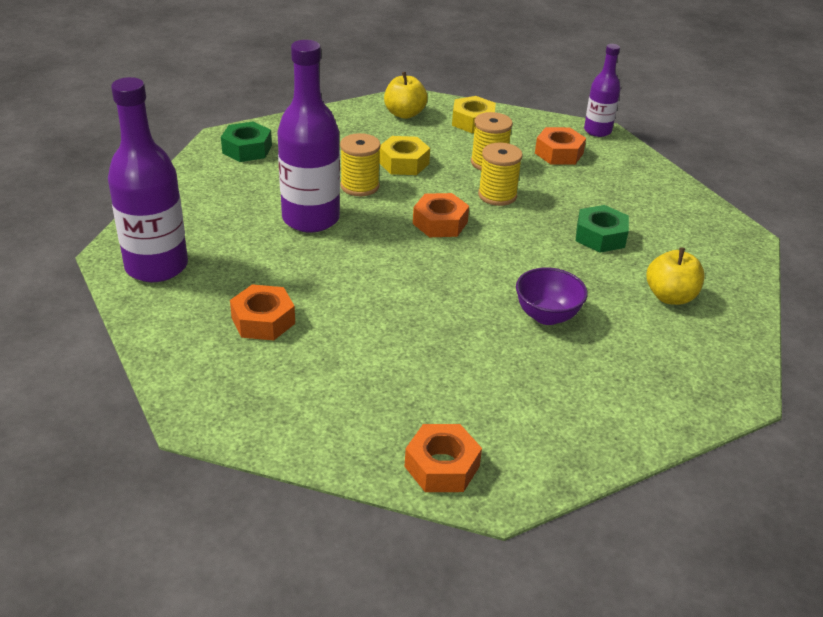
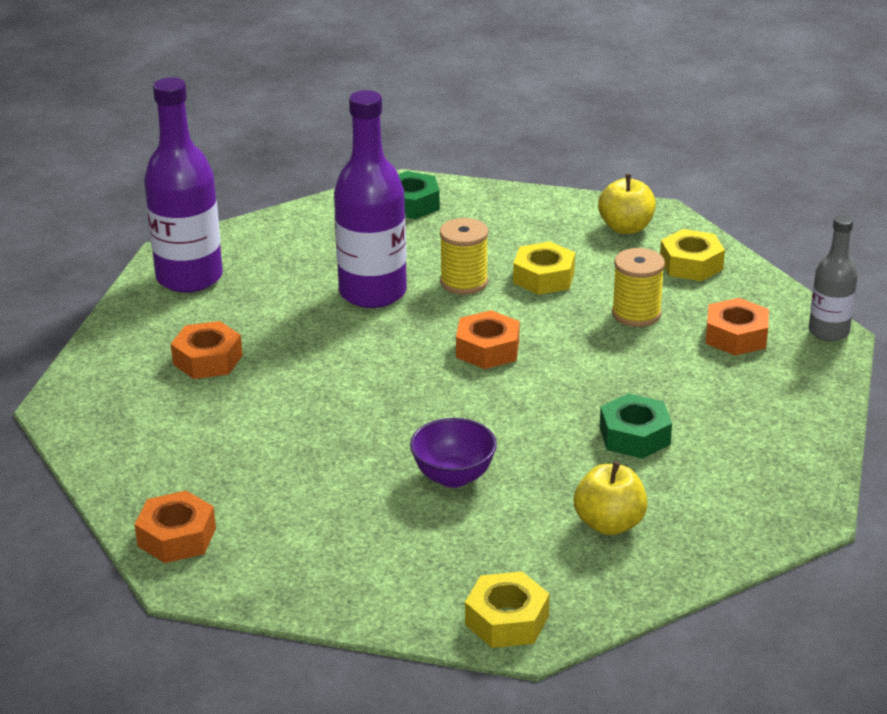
camera: 45 degrees right, 5 degrees down
(497, 195) = (590, 349): yellow spool -> none
(597, 131) = (828, 332): purple bottle -> grey bottle
(715, 390) = (507, 620): none -> yellow nut

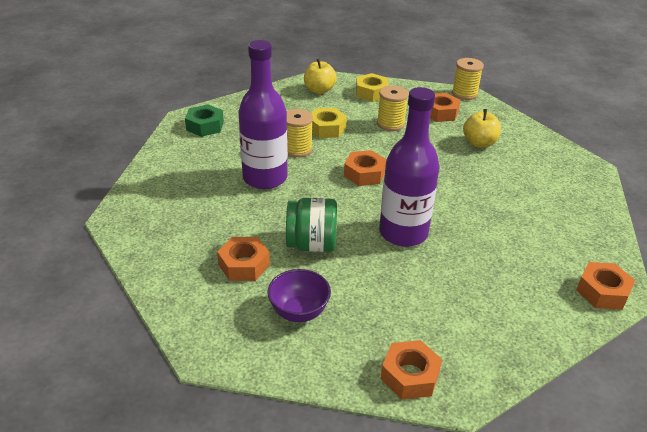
camera: 50 degrees left, 5 degrees up
(189, 278) = (151, 227): purple bottle -> purple bottle (403, 233)
(299, 381) = (311, 244): none -> green jar
(453, 477) = (461, 242): purple bowl -> purple bowl (299, 312)
(507, 620) = (602, 291): yellow nut -> orange nut
(609, 524) = (549, 219): yellow apple -> yellow apple (479, 143)
(634, 436) = (486, 175): green nut -> none
(828, 332) = (464, 94): grey bottle -> yellow spool

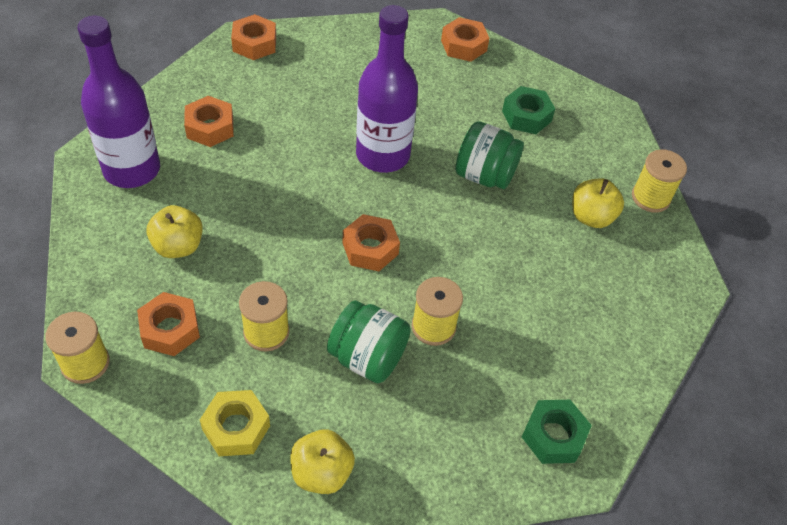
camera: 160 degrees left, 15 degrees up
(155, 273) = (650, 197): none -> yellow spool
(208, 241) = (591, 217): none -> yellow apple
(244, 265) = (561, 176): orange nut -> orange nut (210, 127)
(265, 178) = (499, 287): purple bottle -> purple bottle (132, 169)
(299, 312) = (526, 116): purple bowl -> green nut
(327, 128) = (368, 357): yellow nut -> green jar

